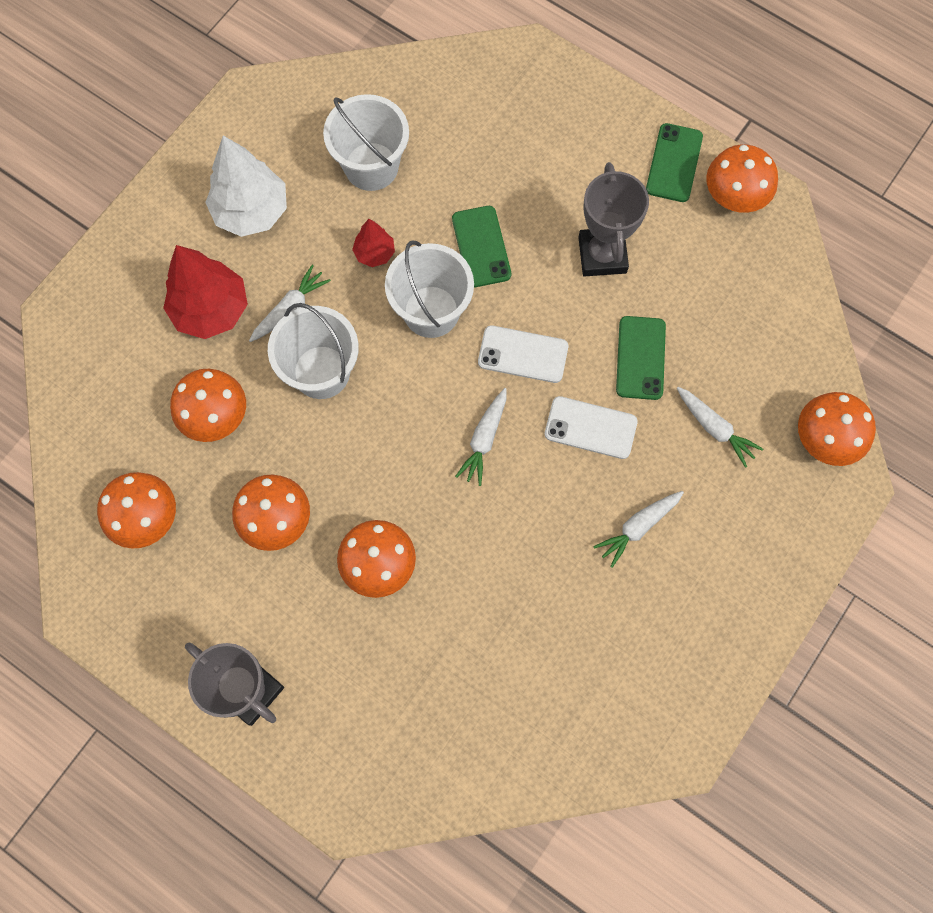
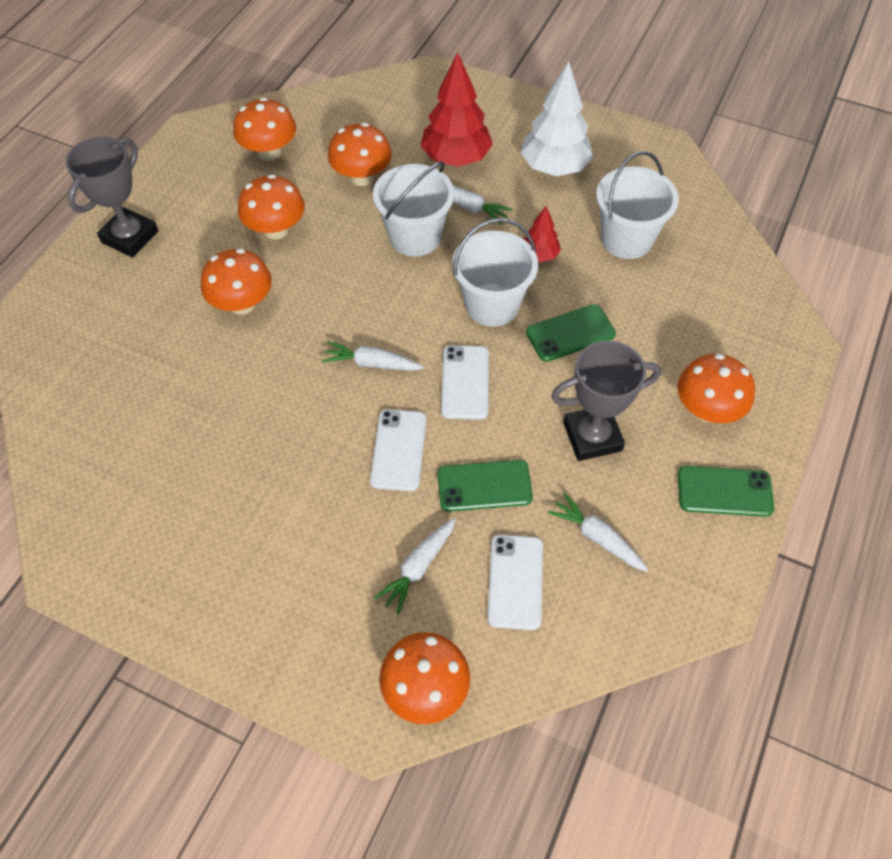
camera: 80 degrees right, 15 degrees down
(638, 527) = (298, 506): white carrot -> white carrot (597, 537)
(734, 196) = (704, 558): orange mushroom -> orange mushroom (707, 409)
(738, 350) = (515, 581): none -> white phone

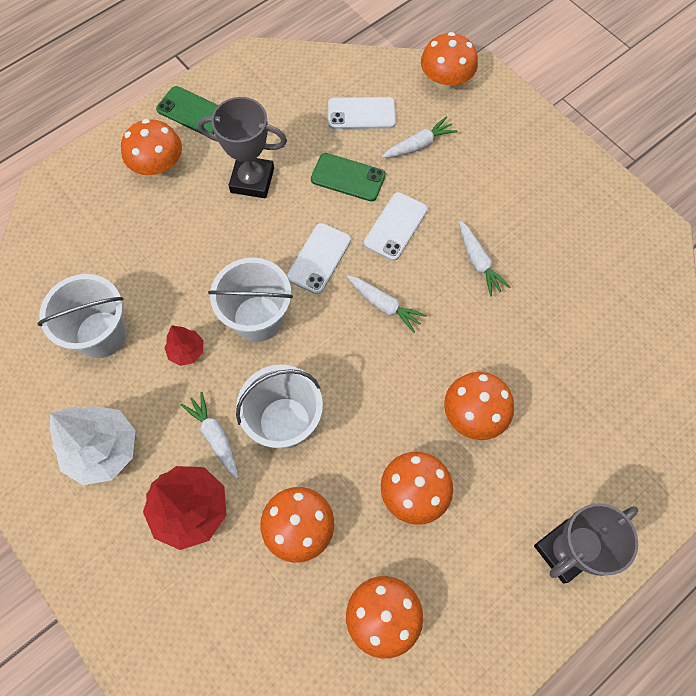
camera: 155 degrees left, 10 degrees up
(515, 581) = (361, 114): white phone -> white phone turned 60 degrees clockwise
(570, 333) = (212, 265): green phone -> none
(597, 537) = (294, 118): white carrot -> white carrot (478, 262)

